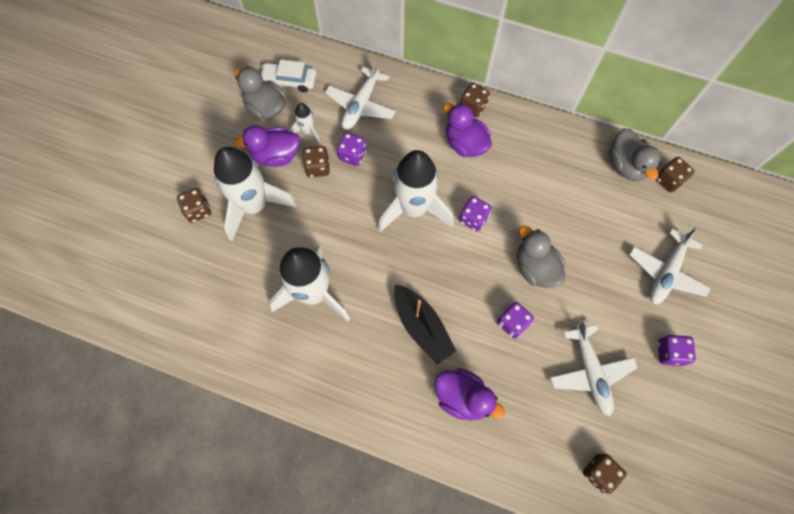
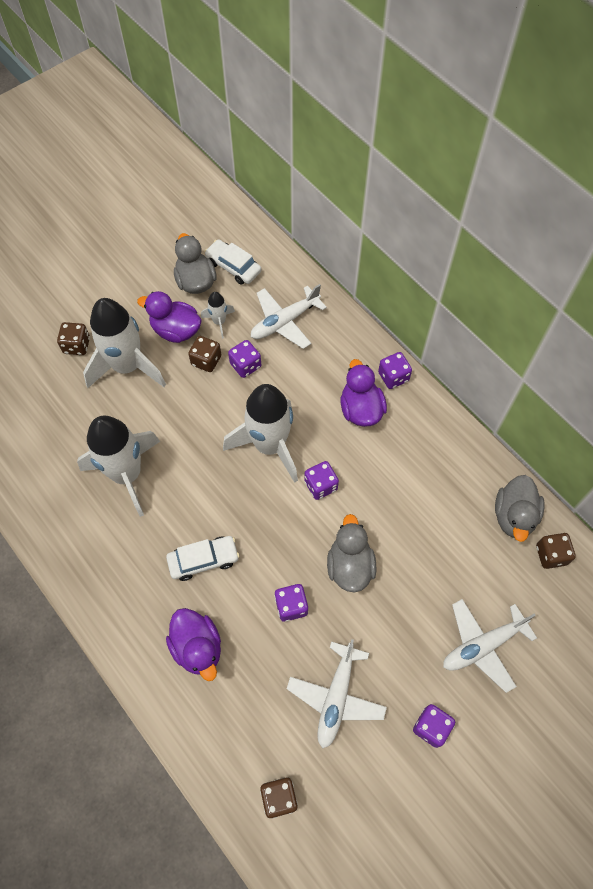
camera: 30 degrees right, 5 degrees down
(422, 327) = (203, 560): black boat -> white car
(473, 107) = (393, 377): brown dice -> purple dice

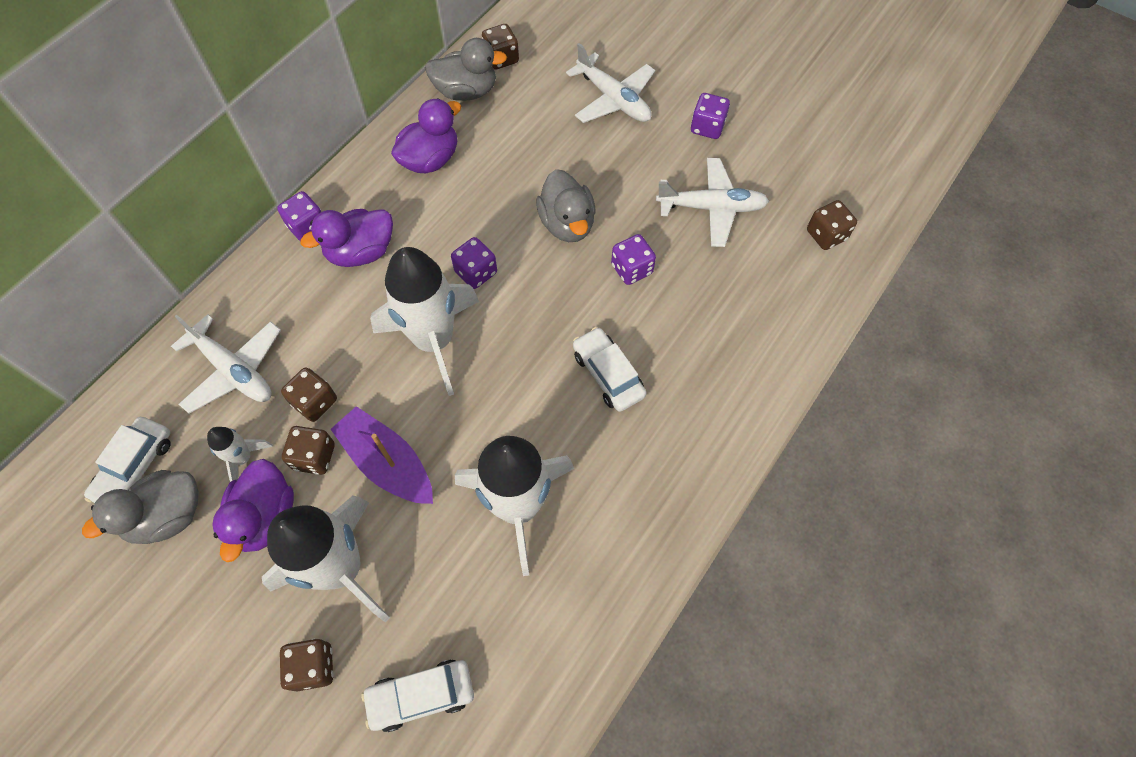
camera: 105 degrees left, 0 degrees up
(37, 397) = (421, 695): none -> white car
(186, 401) = (387, 463): none -> purple boat
(197, 647) = (712, 350): purple duck -> purple duck (430, 159)
(245, 365) = (315, 402): purple dice -> brown dice
(350, 566) = (567, 224): grey duck -> grey duck turned 90 degrees counterclockwise

